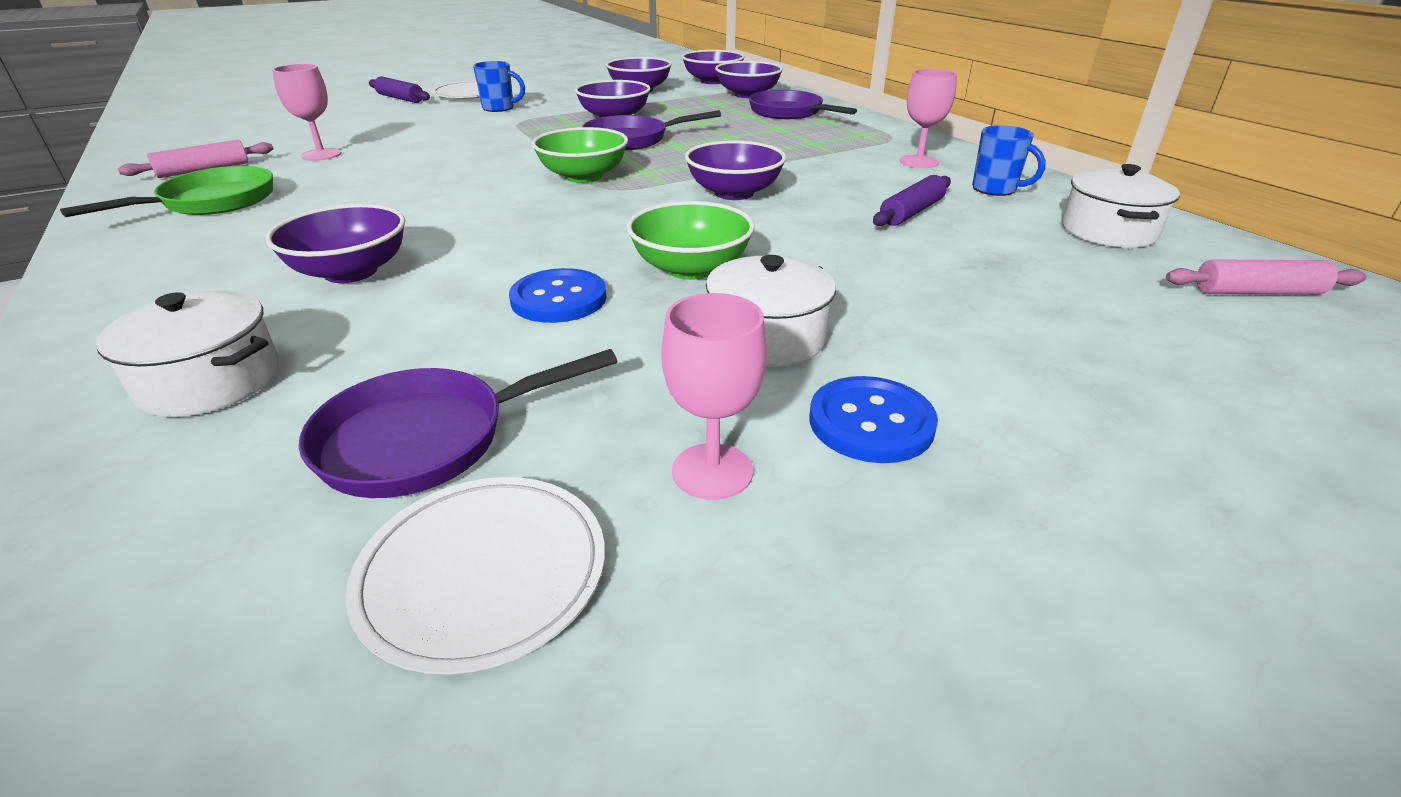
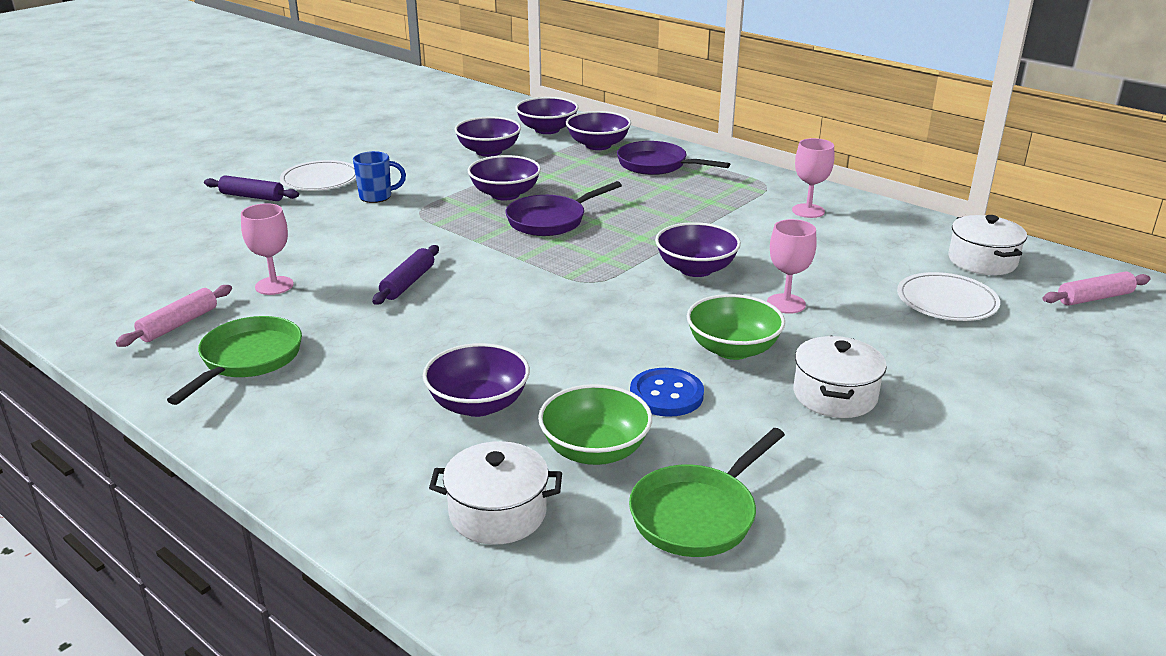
camera: 20 degrees left, 5 degrees down
(426, 439) = (698, 514): purple pan -> green pan
(483, 573) = (818, 576): white plate -> white plate (946, 301)
(583, 176) = (554, 271): green bowl -> green bowl (595, 450)
(712, 471) = (882, 491): pink goblet -> pink goblet (786, 304)
(871, 422) = (942, 440): blue button -> none
(911, 212) = (842, 266): purple rolling pin -> purple rolling pin (408, 283)
(995, 189) = (884, 232): blue mug -> none

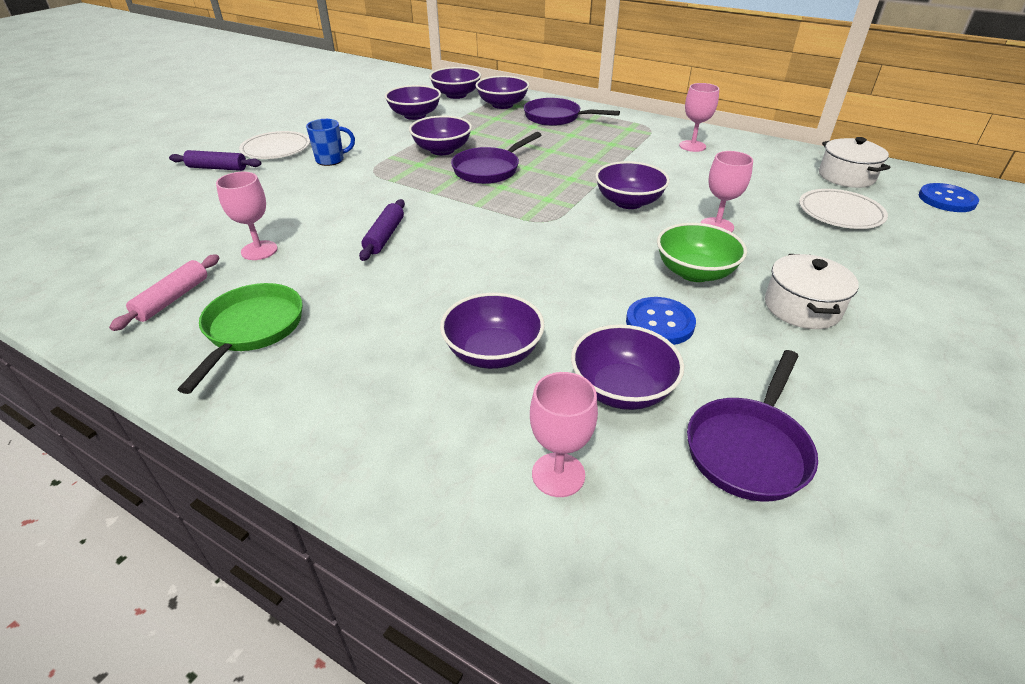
camera: 10 degrees left, 10 degrees up
(498, 513) = (558, 474): white pot -> pink goblet
(595, 450) = (622, 389): green bowl -> purple bowl
(698, 514) = (749, 449): green pan -> purple pan
(1094, 298) = (946, 200): pink rolling pin -> blue button

